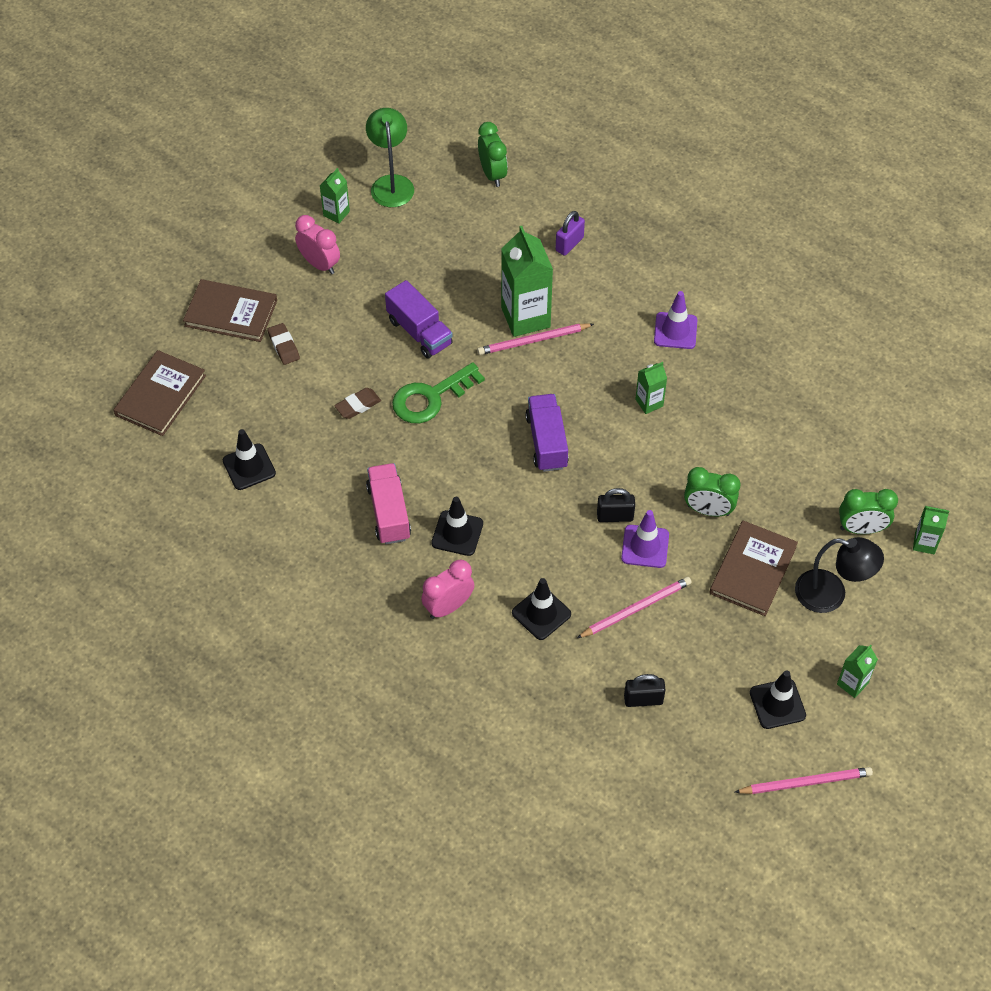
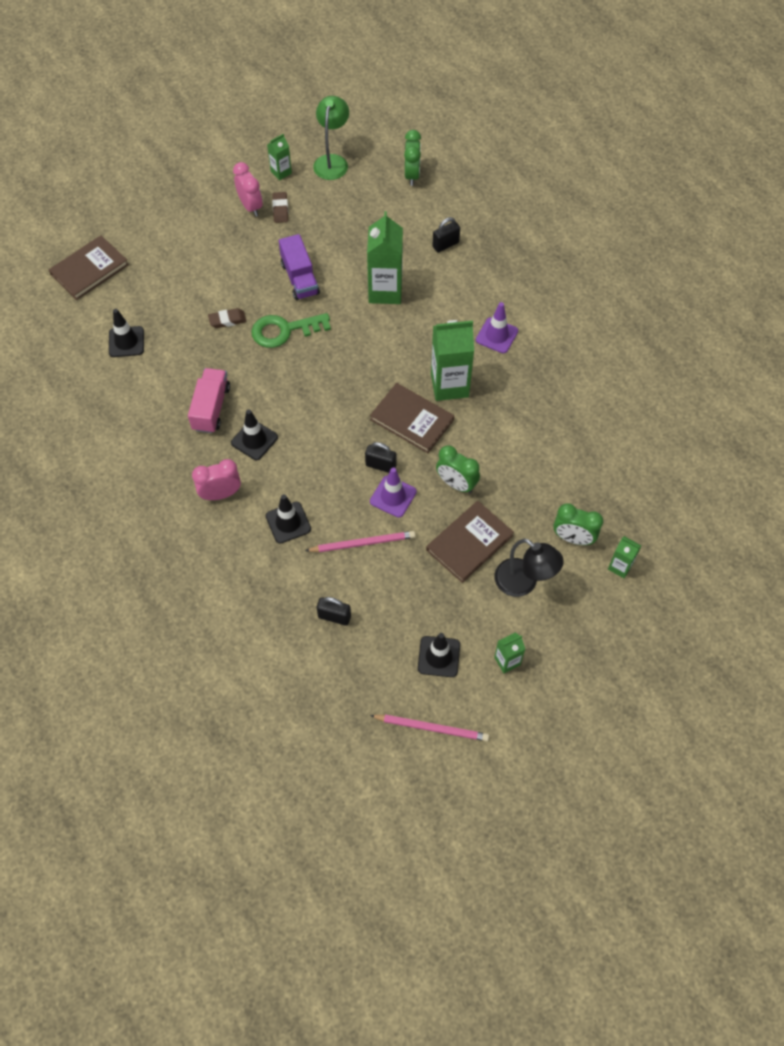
camera: 20 degrees right, 5 degrees up
(231, 313) = (169, 224): brown book -> brown book (412, 420)
(284, 346) = (195, 260): brown eraser -> brown eraser (280, 209)
(533, 341) = (382, 310): pink pencil -> none
(546, 442) = (356, 391): purple truck -> none
(569, 244) = (445, 245): purple padlock -> black padlock
(649, 403) = (449, 385): green carton -> green carton, size x1.96

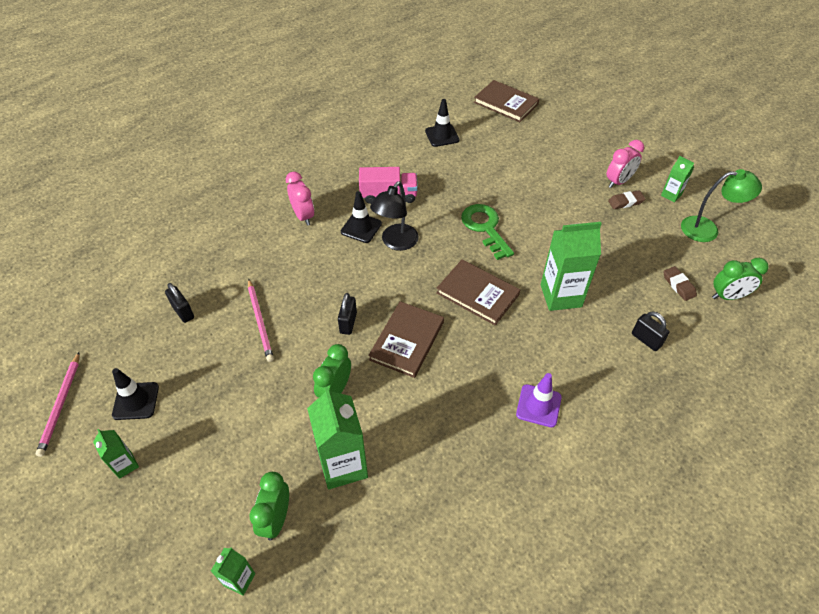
camera: 80 degrees right, 10 degrees down
(227, 320) = (484, 189): brown eraser -> brown eraser (678, 285)
(288, 522) = (278, 264): black traffic cone -> none
(300, 278) = (549, 229): purple truck -> none
(334, 617) = (183, 312): black padlock -> black padlock turned 45 degrees counterclockwise
(393, 496) = (314, 338): purple traffic cone -> none
(449, 385) = (458, 368): green carton -> green carton (343, 465)
(469, 543) = (265, 412): brown book -> brown book (477, 294)
(523, 583) = (217, 471): black lamp -> black lamp (395, 243)

